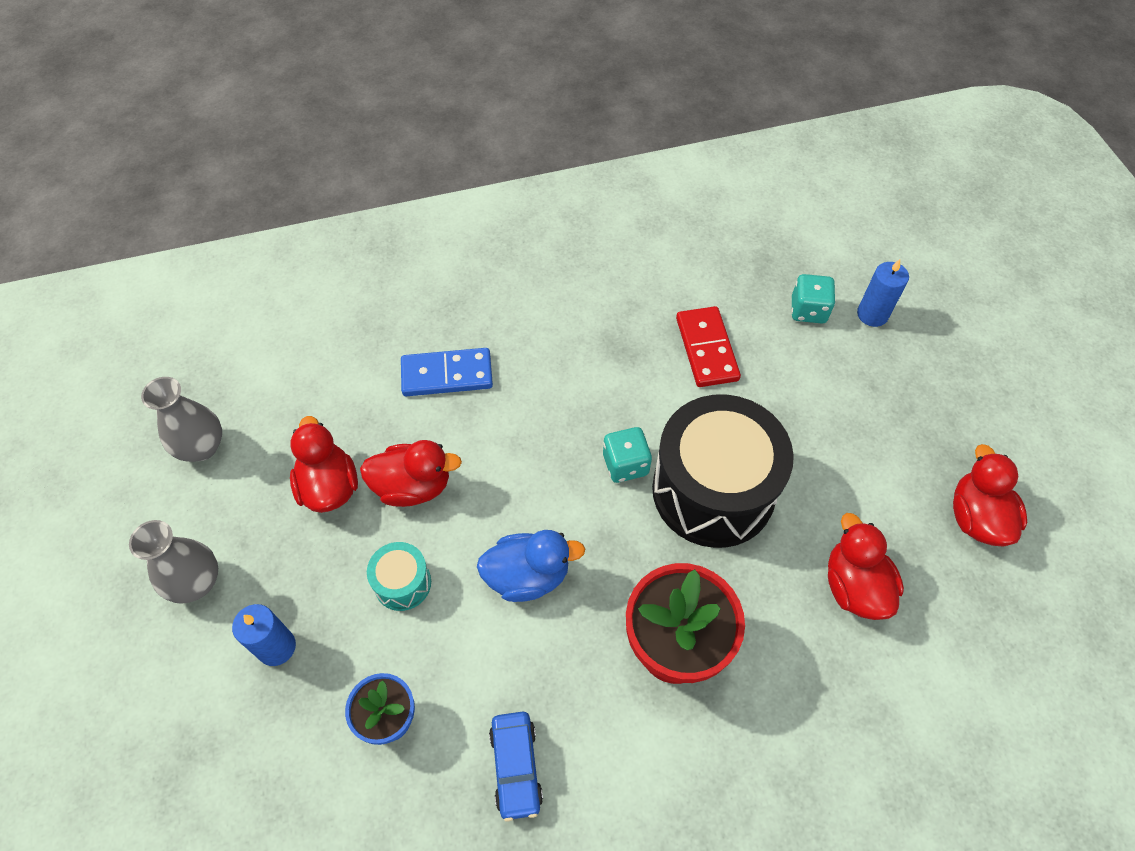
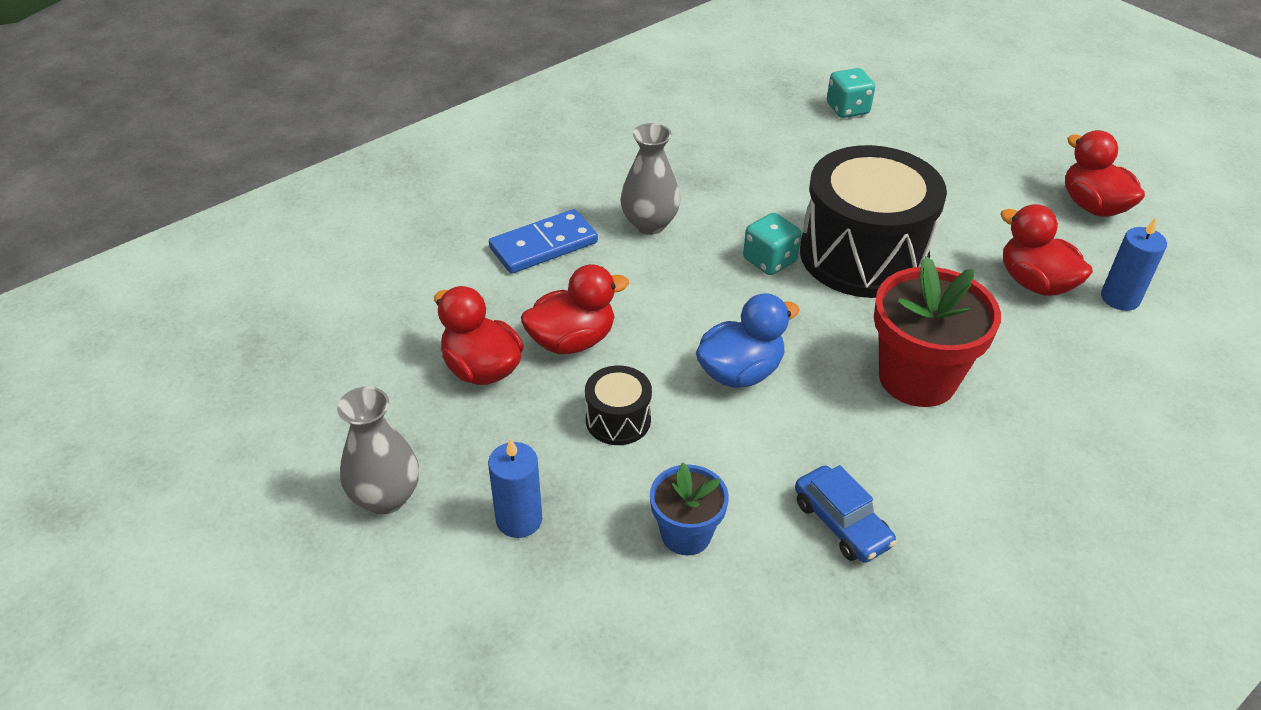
camera: 25 degrees left, 15 degrees down
(202, 447) = (311, 381): grey vase -> grey vase (649, 224)
(402, 583) = (618, 420): turquoise drum -> black drum
(706, 349) = (779, 158): red domino -> none
(872, 314) = (903, 98): blue candle -> blue candle (1120, 298)

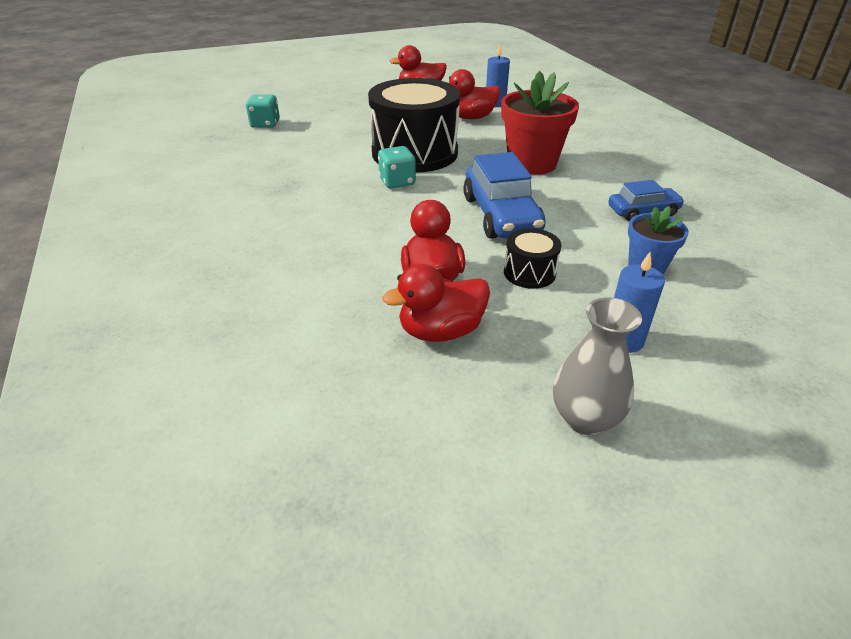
camera: 70 degrees left, 5 degrees down
(544, 245) = (302, 270): blue domino -> none
(649, 224) = (318, 217): grey vase -> none
(740, 372) = (501, 215): blue duck -> blue car

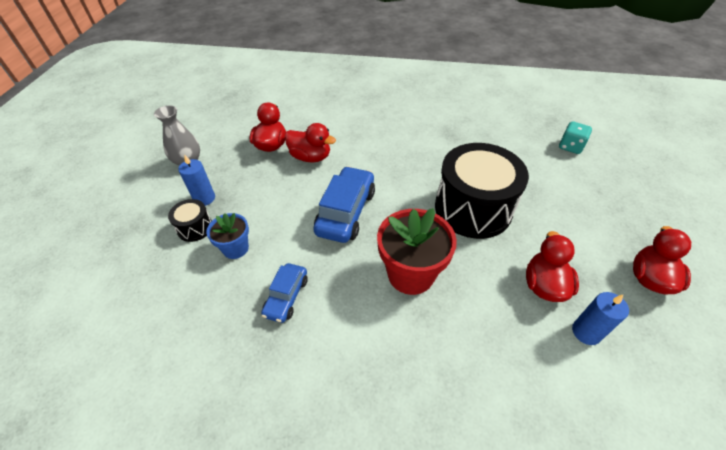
camera: 120 degrees right, 10 degrees up
(397, 182) = (427, 181): turquoise dice -> none
(501, 215) = (346, 212): blue car -> blue car turned 90 degrees clockwise
(529, 273) = (280, 193): black drum -> black drum (195, 228)

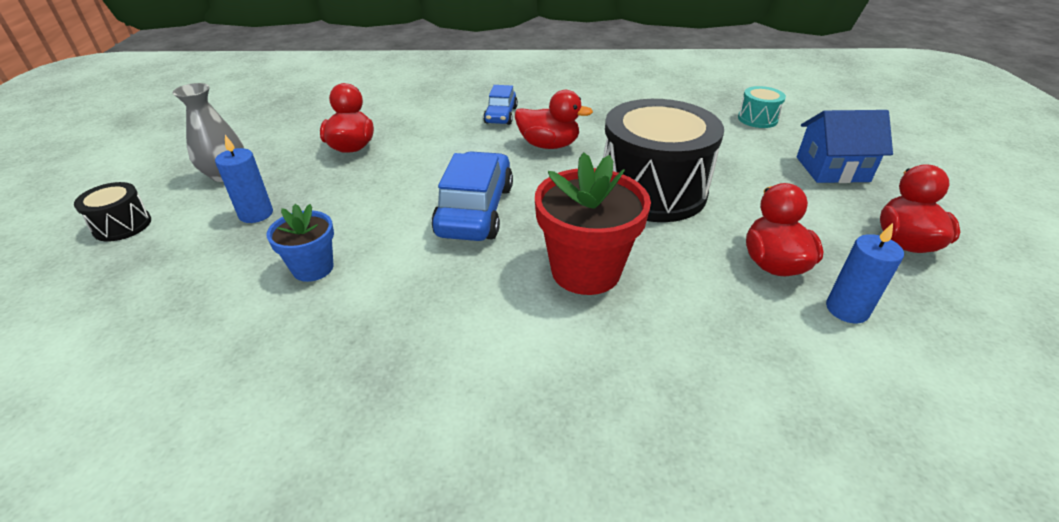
camera: 10 degrees left, 10 degrees down
(195, 228) = (244, 250): black drum -> black drum (122, 225)
(286, 297) = (403, 319): blue car -> blue car (501, 115)
(310, 157) = (412, 155): red duck -> red duck (548, 145)
(570, 147) = (757, 119): turquoise dice -> turquoise drum
(615, 203) = (832, 169): none -> blue house

